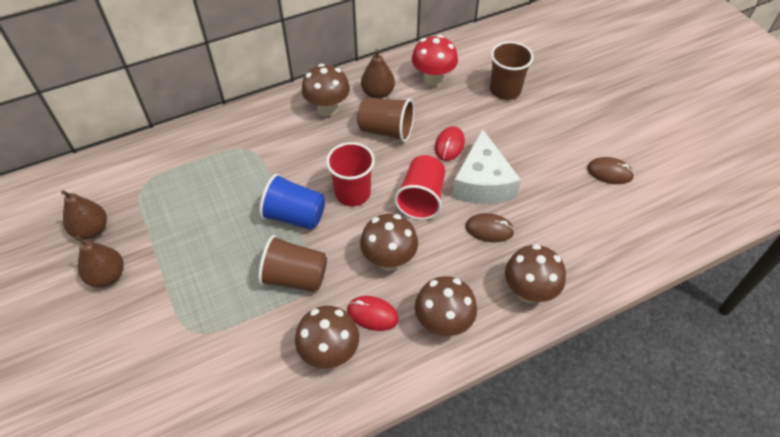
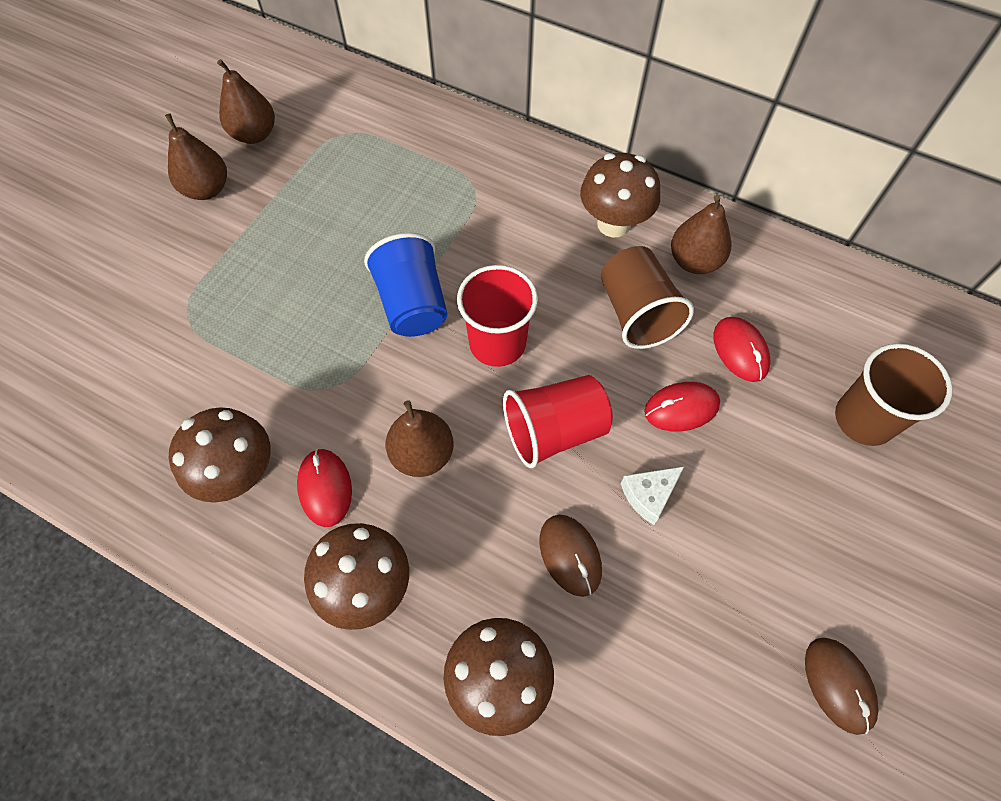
camera: 55 degrees right, 10 degrees up
(295, 277) = (323, 365): brown cup -> none
(389, 260) = (422, 454): brown mushroom -> brown pear
(433, 79) = (788, 310): red mushroom -> none
(438, 107) = (740, 351): none -> red mouse
(482, 183) = (649, 495): white cheese -> white cheese, size x0.46

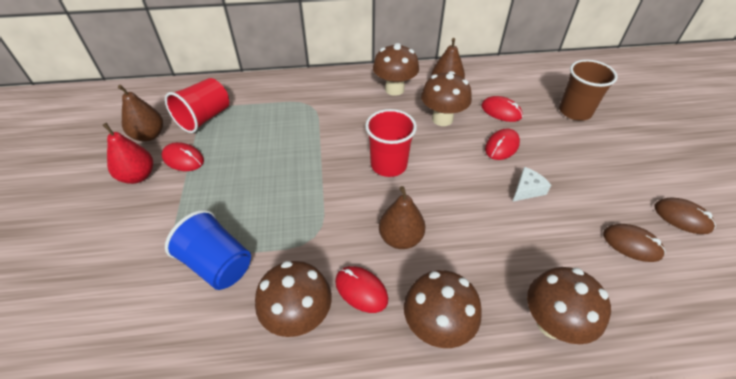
camera: 35 degrees left, 15 degrees down
(207, 189) = (138, 176): brown pear -> red pear
(267, 192) = (183, 159): none -> red mouse
(412, 304) = (325, 170): blue cup -> blue cup (218, 264)
(554, 431) = (456, 188): red cup -> red cup (204, 118)
(570, 555) = (521, 238): brown mouse -> brown mouse (631, 244)
(637, 313) = (442, 119): brown cup -> brown mushroom
(649, 495) = (527, 190): white cheese -> white cheese turned 150 degrees counterclockwise

